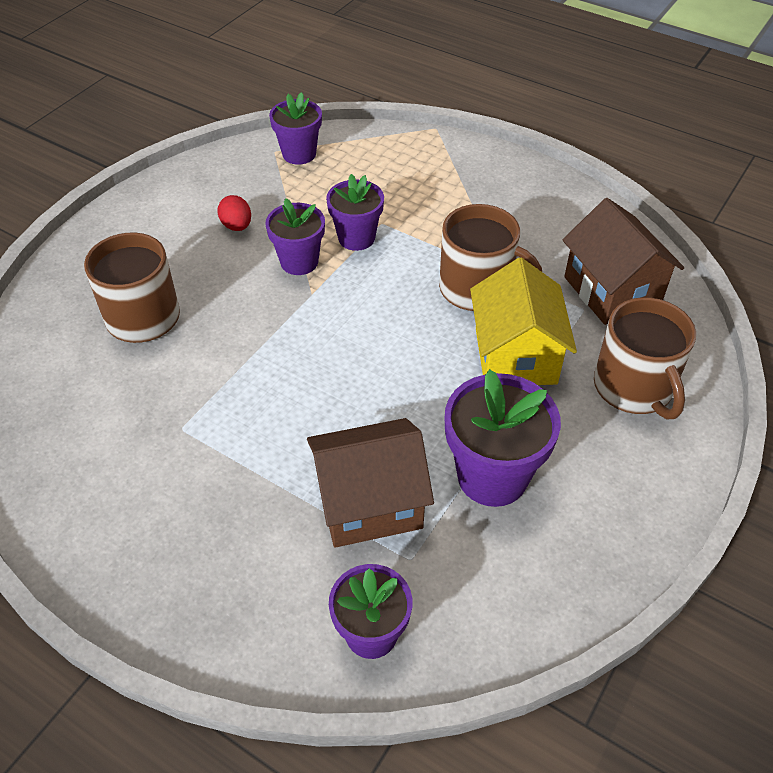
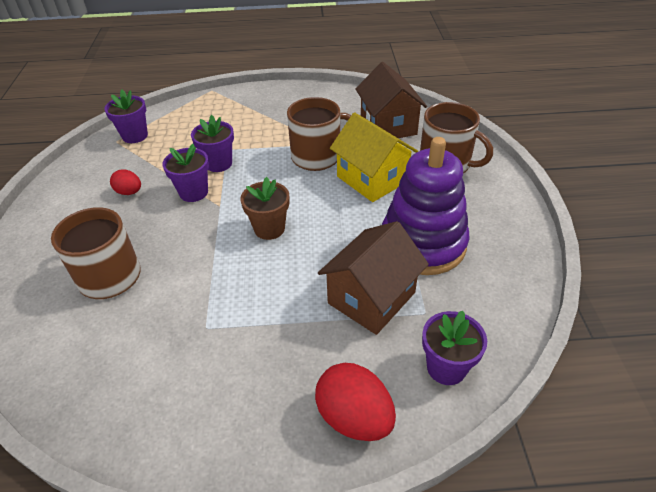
camera: 35 degrees left, 5 degrees down
(232, 615) = (354, 417): none -> red egg
(338, 353) = (269, 229): none -> brown flower pot
(492, 476) = (422, 244): purple flower pot -> purple stacking toy
(612, 290) = (388, 126): brown house -> brown house turned 45 degrees clockwise

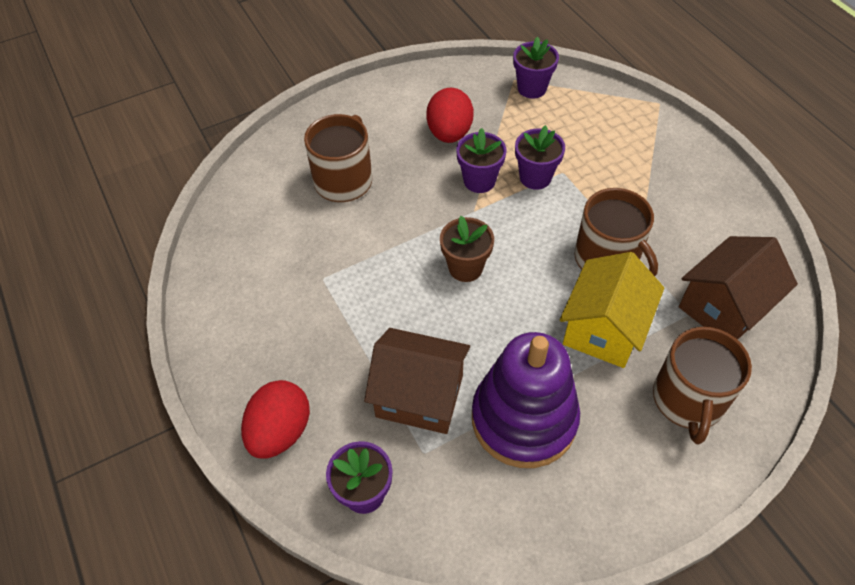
camera: 65 degrees right, 10 degrees up
(129, 192) = (449, 133): red egg -> red egg, size x1.74

